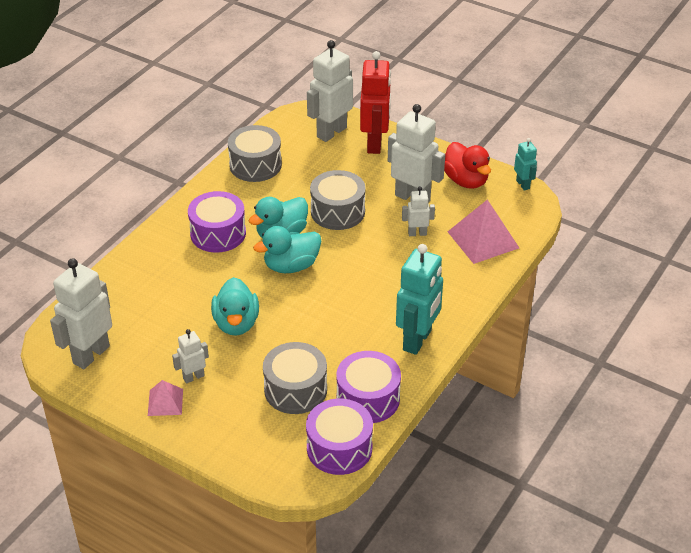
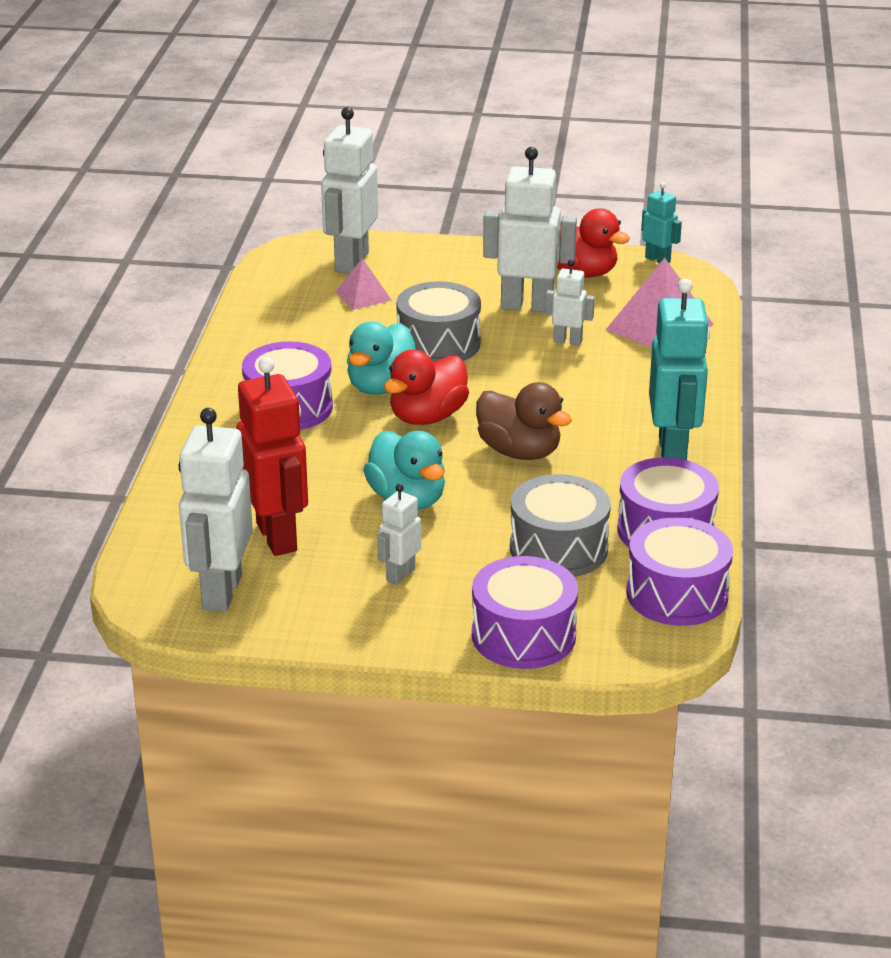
camera: 25 degrees left, 10 degrees down
(165, 402) = (385, 614): pink pyramid -> pink pyramid (363, 295)
(230, 445) = (523, 635): none -> purple drum
(255, 165) = (274, 320): grey drum -> none
(291, 266) = (427, 417): turquoise duck -> red duck
(325, 310) = (519, 452): none -> brown duck
(375, 144) = (423, 261): red robot -> red robot (277, 537)
(417, 233) = (568, 341): white robot -> white robot turned 45 degrees clockwise

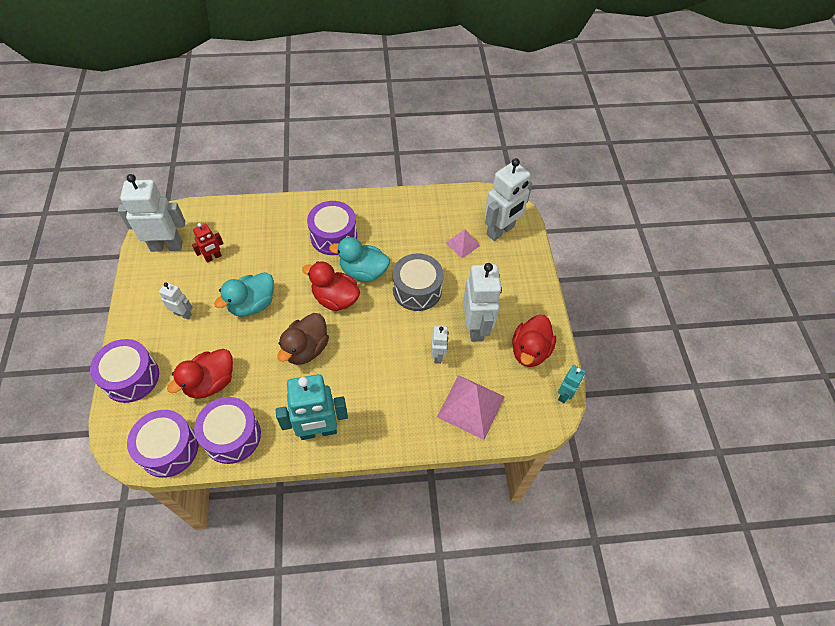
camera: 75 degrees right, 25 degrees up
(277, 537) = (213, 257): red robot -> red robot, size x0.52
(351, 262) = (500, 231): white robot -> white robot turned 135 degrees clockwise
(558, 548) = (210, 382): grey drum -> red duck

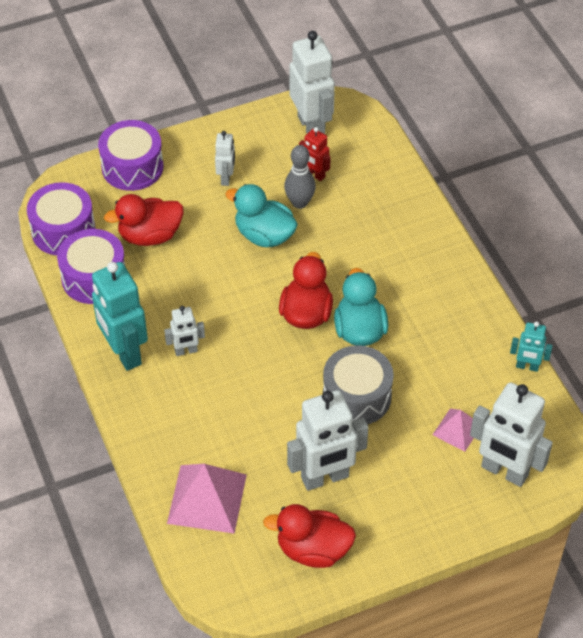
camera: 75 degrees right, 5 degrees down
(210, 382) = (150, 235): red duck -> red duck turned 45 degrees counterclockwise
(234, 274) = (299, 203): none -> grey bowling pin
(306, 349) = (224, 307): brown duck -> none
(334, 236) = (402, 281): purple drum -> none
(438, 356) = (266, 445): white robot -> white robot (186, 351)
(564, 395) = (260, 604): turquoise robot -> turquoise robot (527, 366)

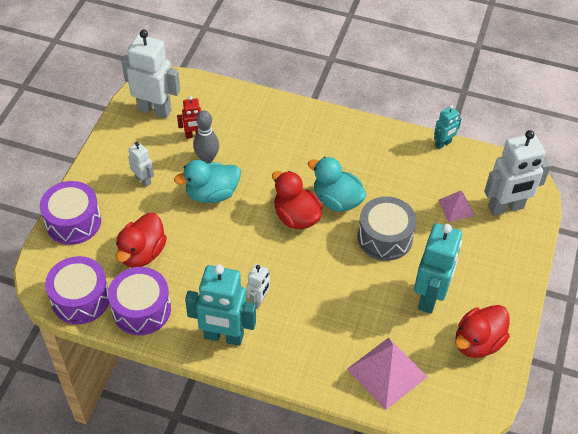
camera: 50 degrees left, 0 degrees up
(325, 478) = (430, 297): white robot -> turquoise robot

